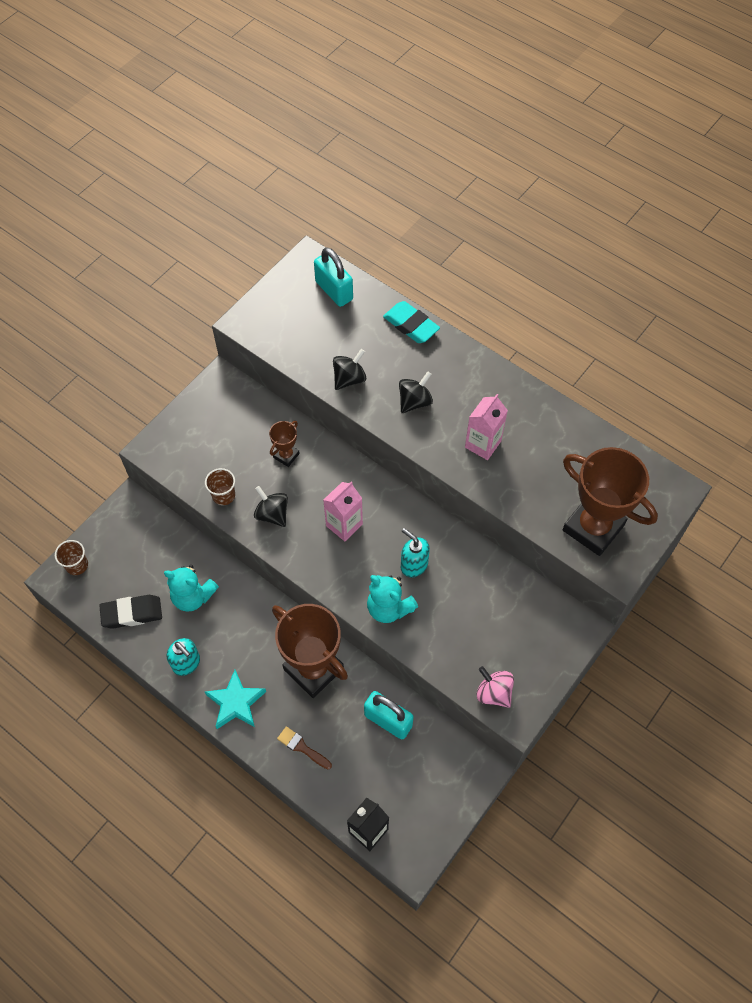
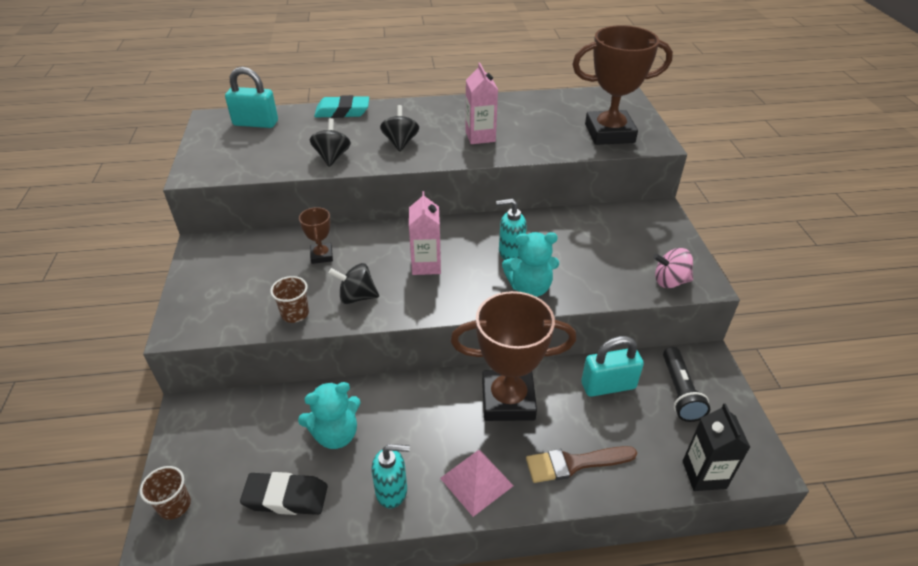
camera: 45 degrees left, 20 degrees down
(132, 613) = (286, 497): black eraser -> black eraser turned 60 degrees clockwise
(236, 703) = (476, 482): turquoise star -> pink pyramid
(302, 747) = (574, 463): brown brush -> brown brush, size x1.50
(428, 770) = (679, 392): none -> black flashlight

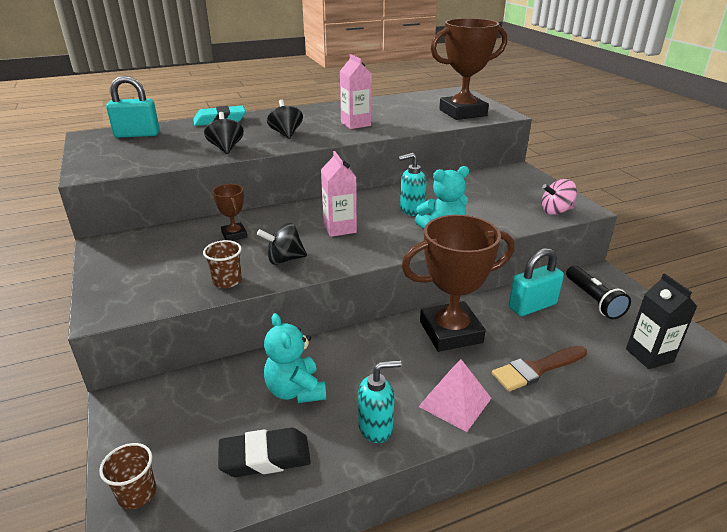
camera: 15 degrees left, 10 degrees down
(335, 434) = (295, 390): turquoise teddy bear -> turquoise teddy bear turned 105 degrees clockwise

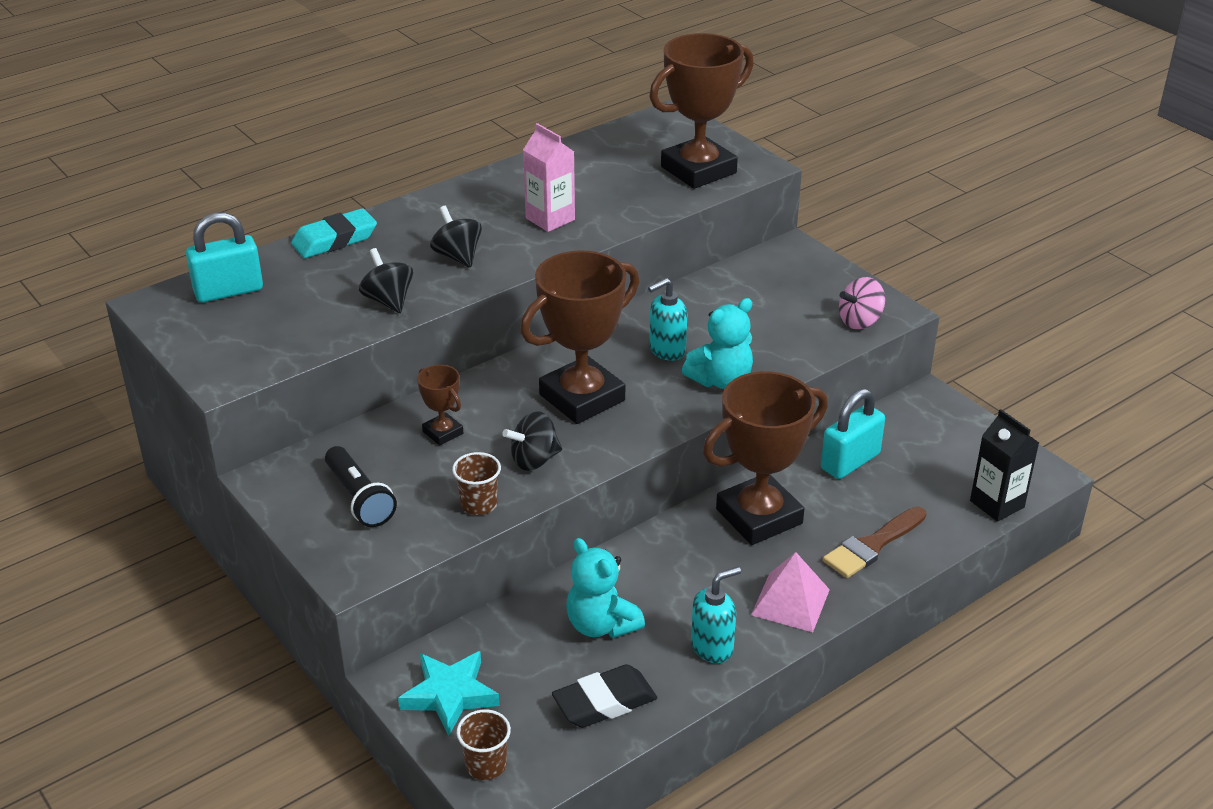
camera: 15 degrees left, 5 degrees up
(149, 423) = (449, 695): none -> turquoise star
(339, 228) = (582, 398): pink carton -> brown trophy
(593, 300) = (924, 440): black flashlight -> black flashlight (359, 498)

